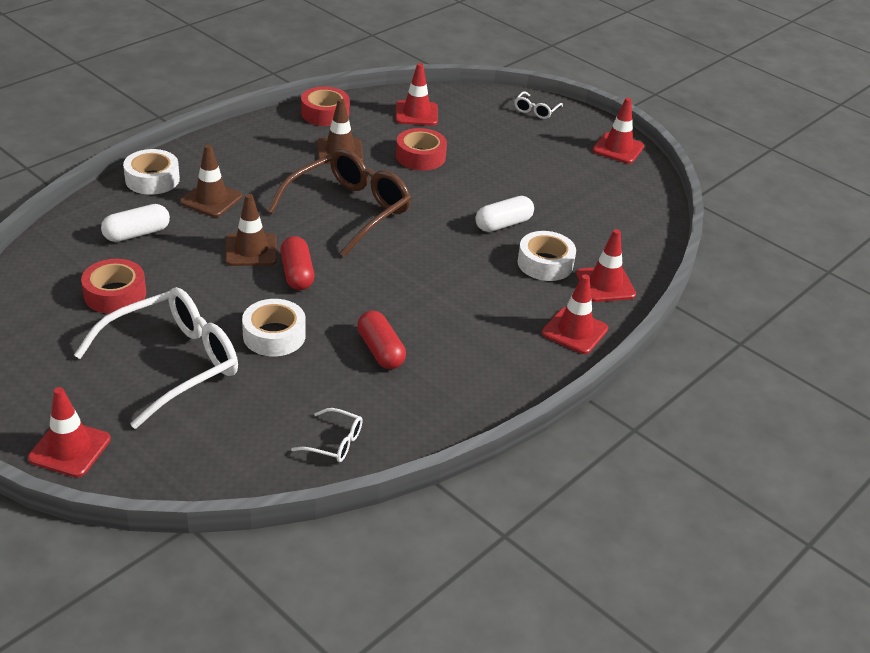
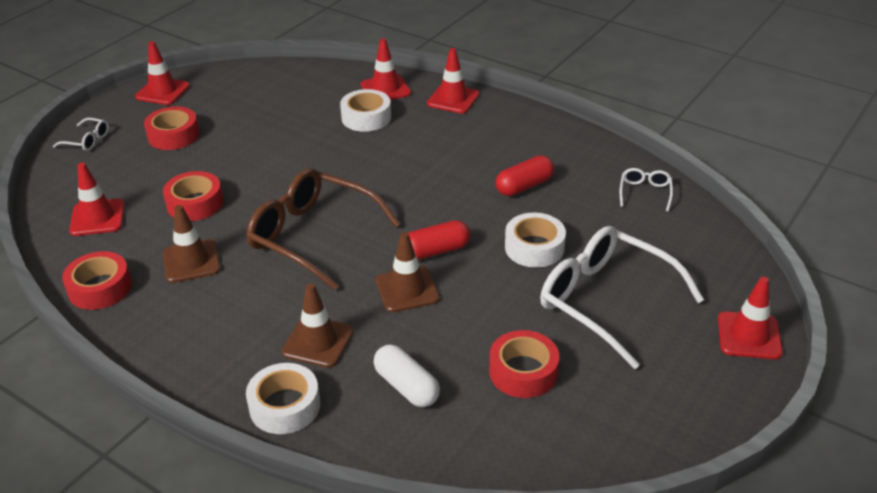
camera: 95 degrees left, 0 degrees up
(503, 224) = (311, 143): white capsule -> none
(535, 151) = (173, 135): none -> red tape

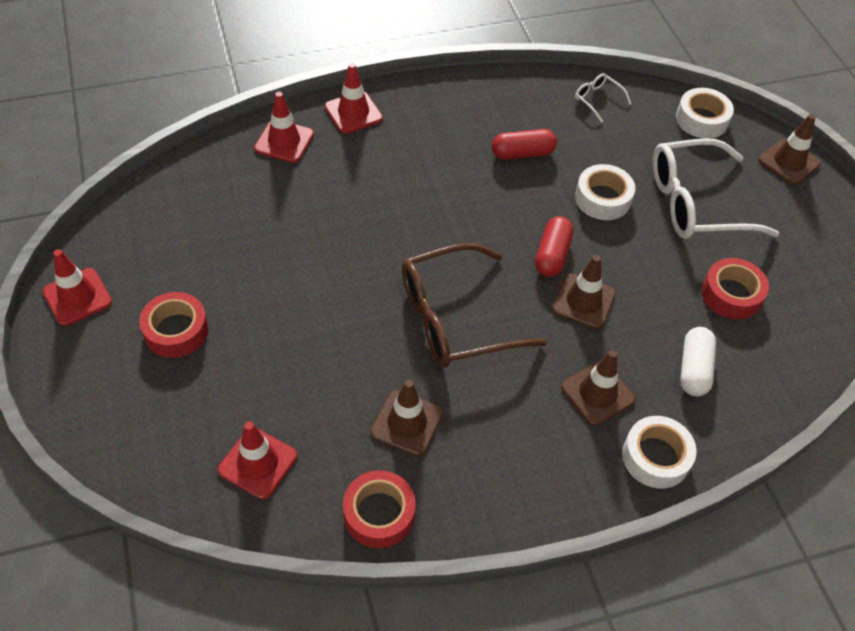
camera: 55 degrees left, 15 degrees up
(87, 140) = (98, 406): white glasses -> none
(195, 203) = (317, 374): red tape -> none
(366, 117) = (315, 181): white tape -> white tape (701, 119)
(406, 386) = (694, 369): white capsule -> white capsule turned 75 degrees counterclockwise
(524, 186) = (522, 153): red capsule -> red capsule turned 75 degrees clockwise
(749, 336) = (788, 162): red traffic cone -> brown traffic cone

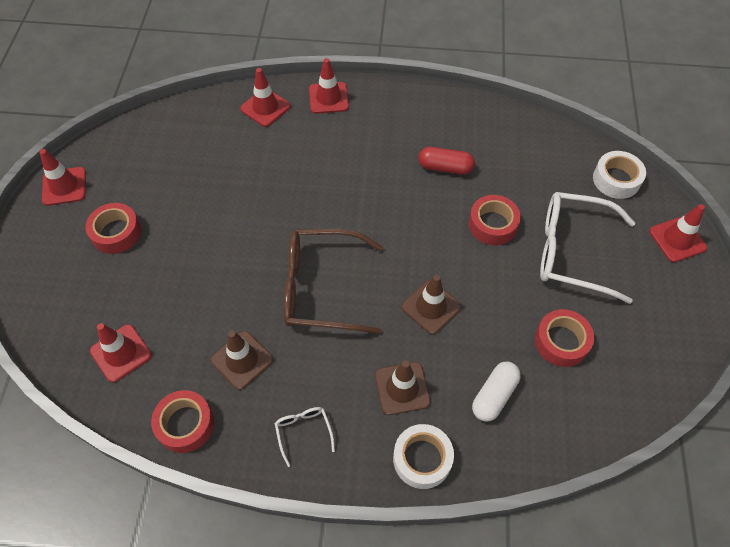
camera: 25 degrees right, 5 degrees up
(552, 255) = (425, 260): red capsule -> none
(597, 100) = (532, 138): white glasses -> white glasses (303, 432)
(602, 198) = (492, 224): white tape -> red tape
(788, 162) = (677, 239): brown traffic cone -> red traffic cone

